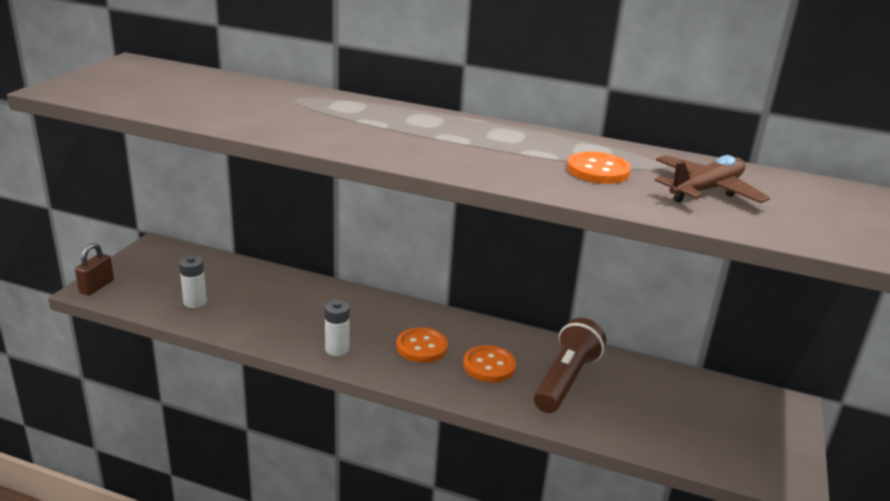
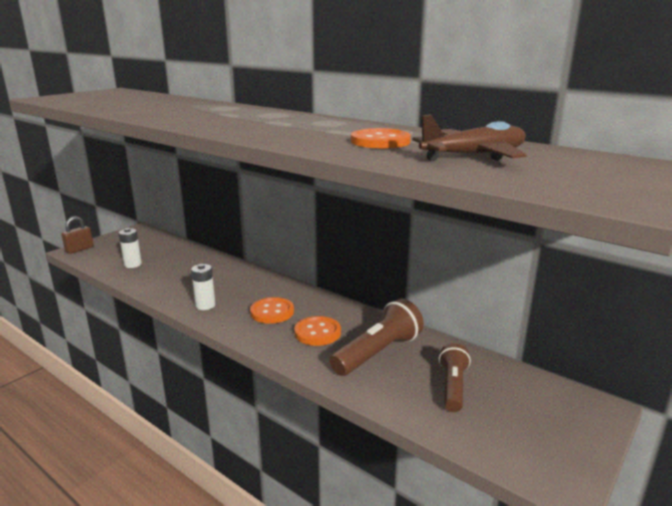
camera: 20 degrees right, 5 degrees down
(657, 406) = (452, 387): none -> brown flashlight

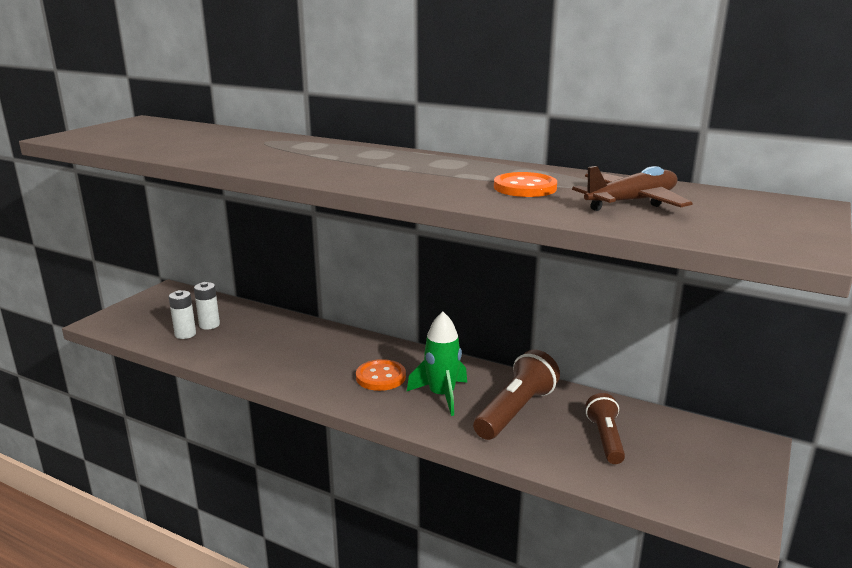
camera: 10 degrees left, 0 degrees up
(79, 249) = (106, 320): brown padlock -> none
(205, 305) = (299, 376): white battery -> white battery (209, 325)
(317, 332) = (441, 395): orange button -> green rocket

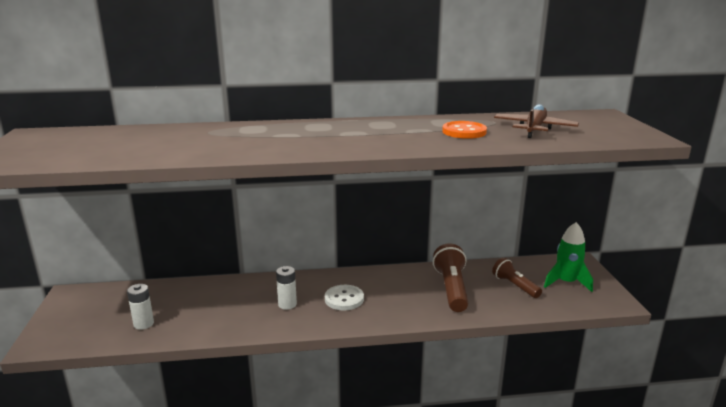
camera: 35 degrees left, 0 degrees up
(209, 325) = (155, 309): white battery -> white battery (287, 304)
(380, 377) = (344, 299): orange button -> white button
(441, 395) = (398, 296): green rocket -> green rocket (566, 282)

